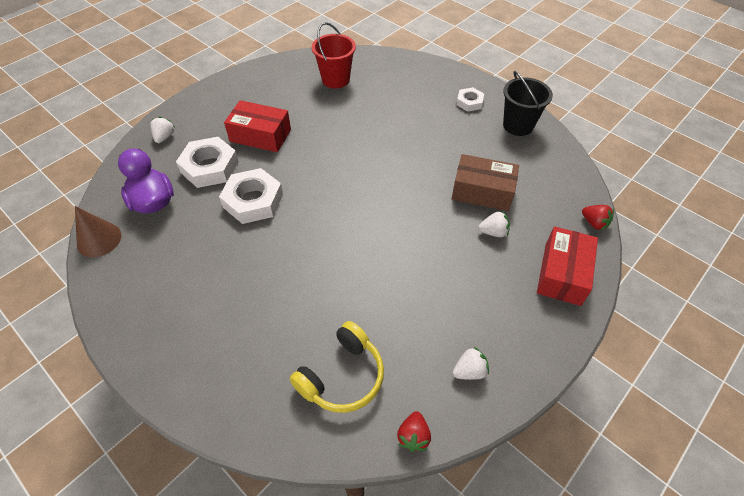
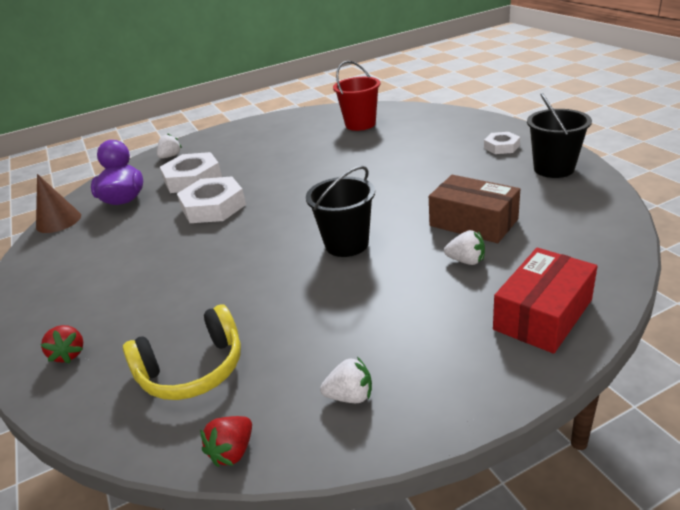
camera: 25 degrees right, 20 degrees down
(260, 135) = (257, 160): red box -> none
(396, 228) = (346, 244): none -> black bucket
(594, 223) = (618, 268): red strawberry -> red strawberry (69, 354)

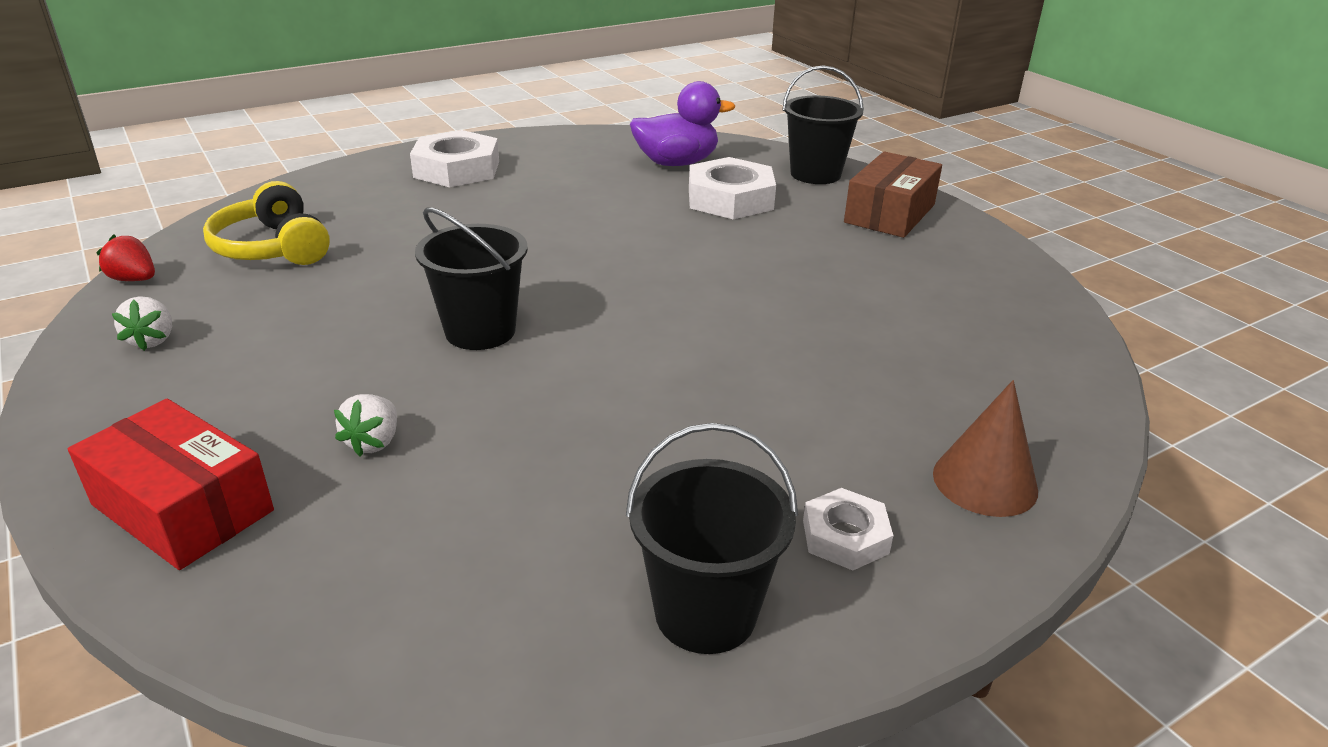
camera: 80 degrees right, 0 degrees up
(58, 221) = (628, 136): brown cone -> brown cone (984, 481)
(69, 354) = (347, 185): red strawberry -> none
(170, 156) = (815, 174): white strawberry -> black bucket
(213, 207) = (635, 222): white nut -> white nut (457, 169)
(360, 124) = (971, 337): red bucket -> none
(473, 222) = (494, 460): brown box -> brown box (889, 213)

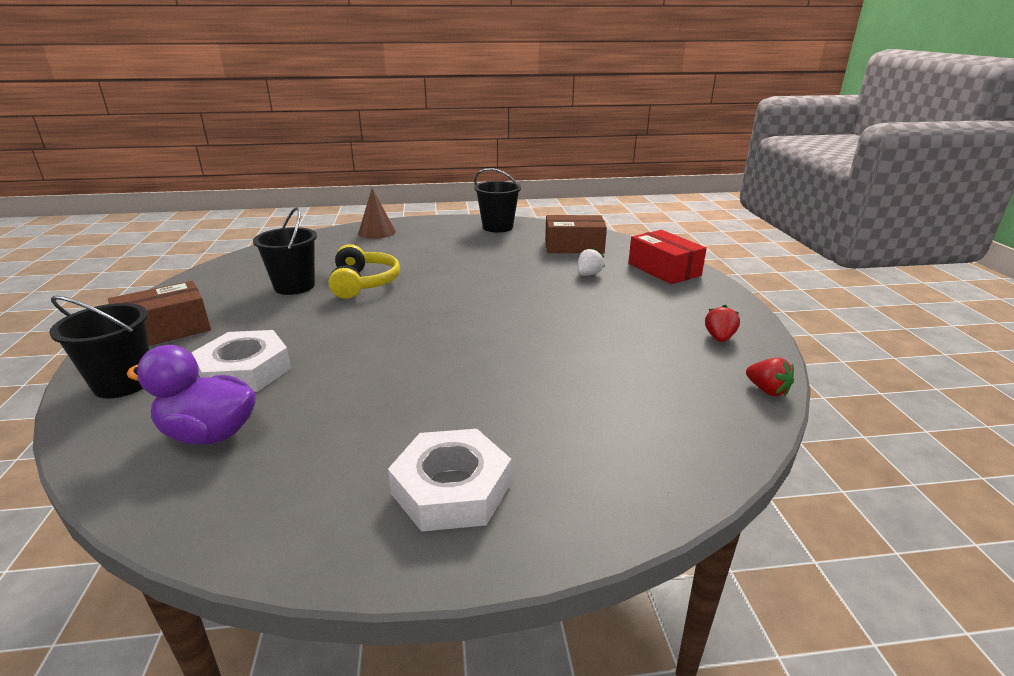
camera: 155 degrees left, 5 degrees down
(152, 340) = (719, 338): white strawberry -> red strawberry
(273, 248) = (661, 401): yellow headphones -> yellow headphones (364, 283)
(428, 558) = (574, 246): none -> brown box
(480, 331) = (521, 307): black bucket -> black bucket (294, 286)
(845, 536) = (440, 231): white nut -> none

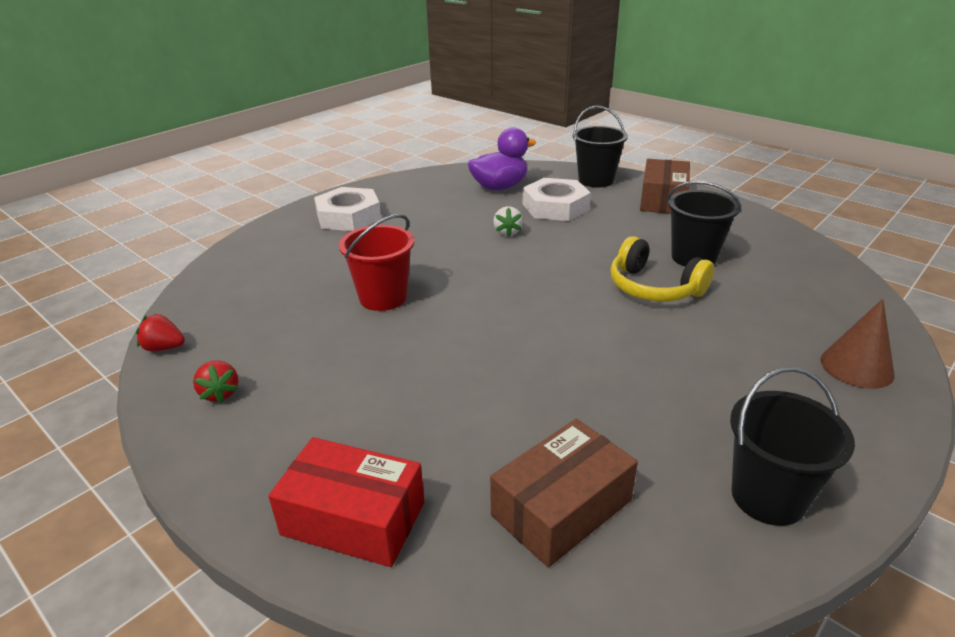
camera: 140 degrees right, 5 degrees up
(543, 353) = (383, 297): none -> red bucket
(588, 274) = (455, 433): white strawberry -> white strawberry (507, 232)

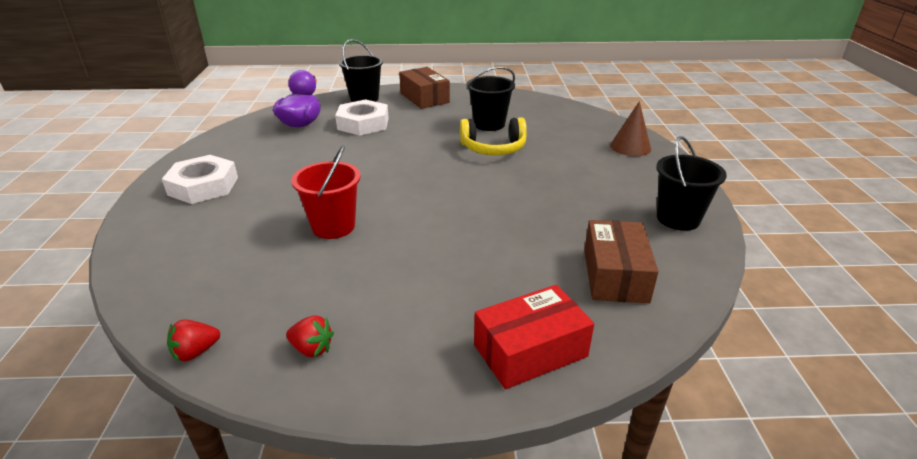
camera: 45 degrees left, 0 degrees up
(507, 232) = (355, 150): white strawberry -> none

